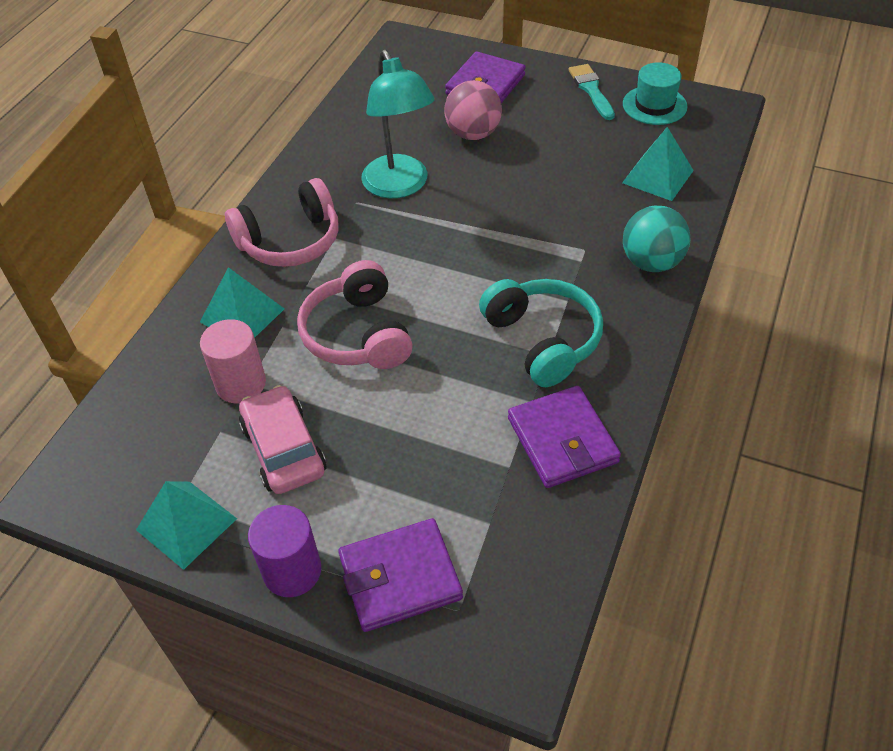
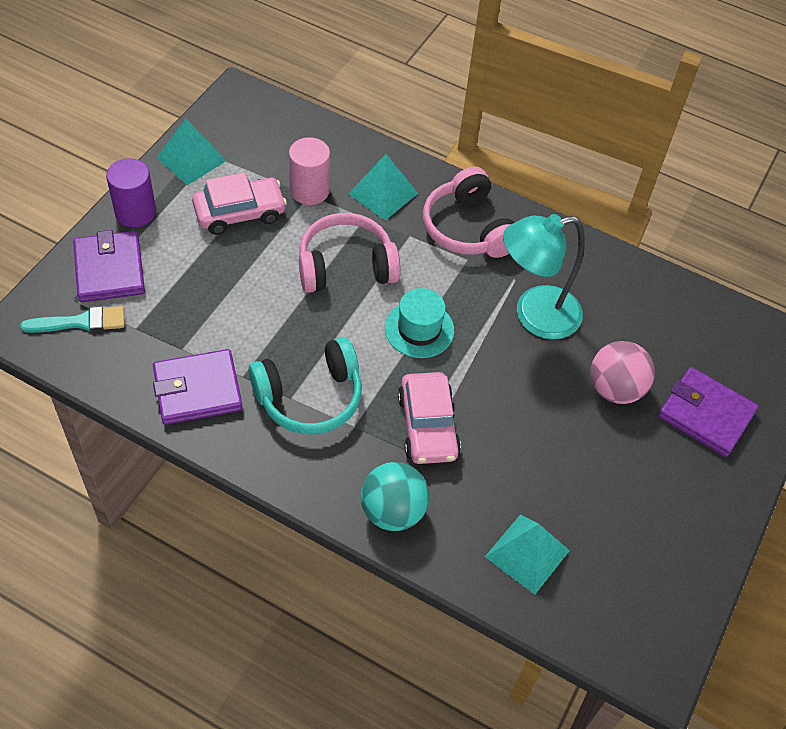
camera: 90 degrees right, 5 degrees up
(550, 248) = (427, 426): none -> pink car
(591, 90) = (695, 522): turquoise brush -> turquoise brush (80, 322)
(654, 105) = (661, 586): turquoise hat -> turquoise hat (419, 329)

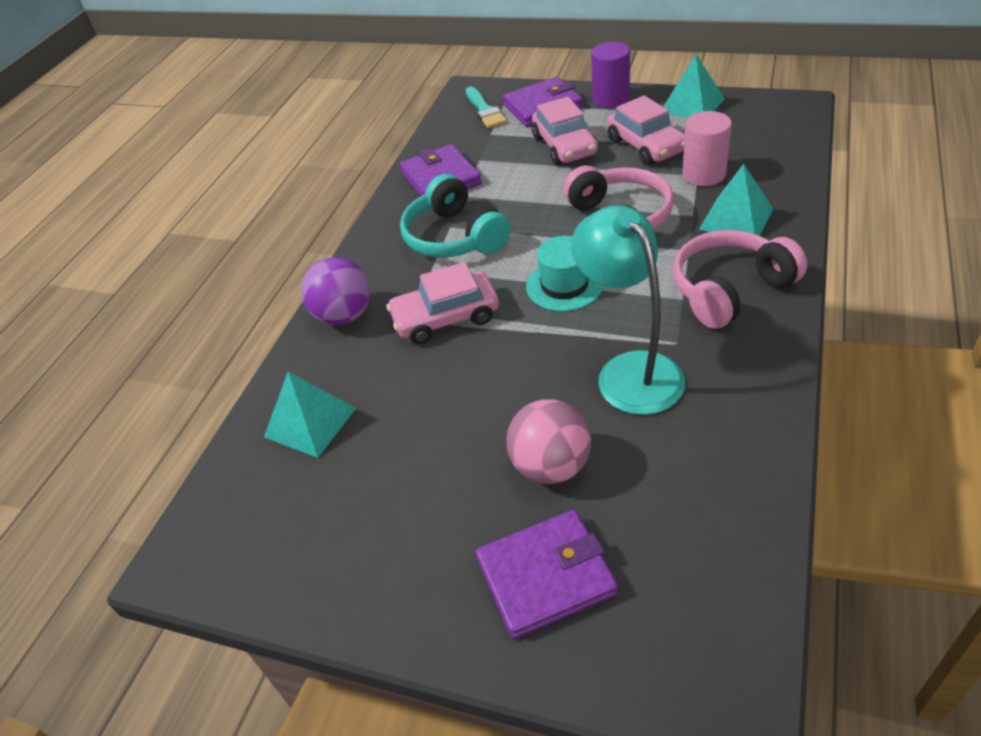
camera: 90 degrees right, 10 degrees down
(201, 272) = (564, 146): none -> pink car
(393, 511) = (344, 316): turquoise ball -> purple ball
(705, 414) = (546, 576): purple wallet -> purple wallet turned 45 degrees clockwise

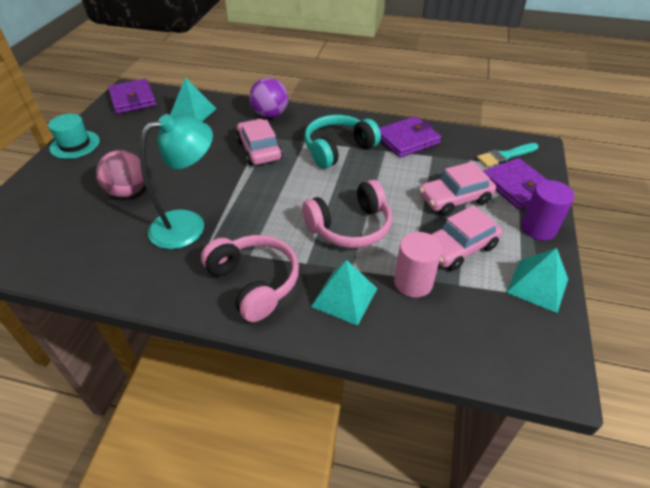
camera: 80 degrees right, 0 degrees up
(546, 576) = (62, 190): purple wallet -> purple wallet (133, 99)
(564, 285) = (278, 197): turquoise hat -> turquoise hat (75, 144)

